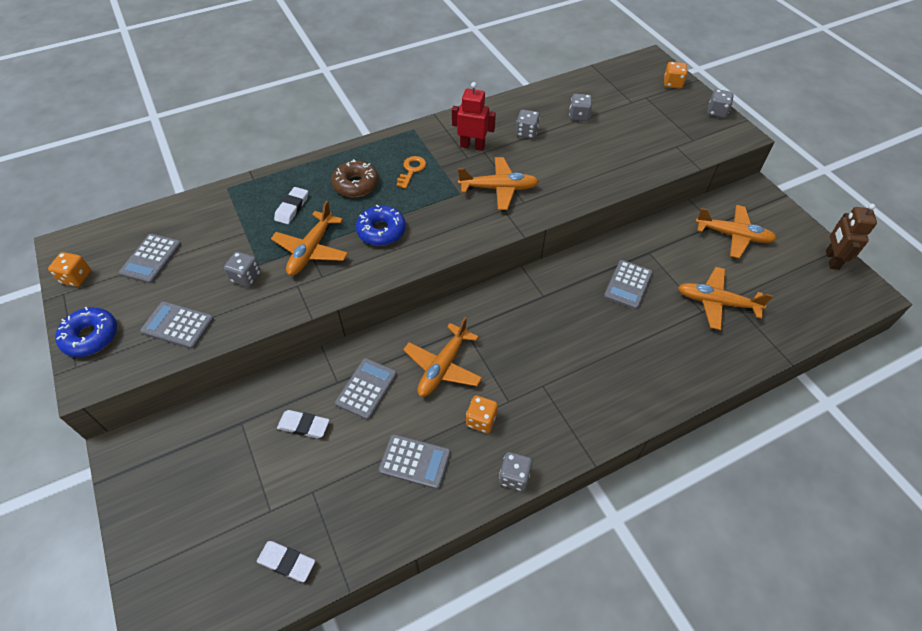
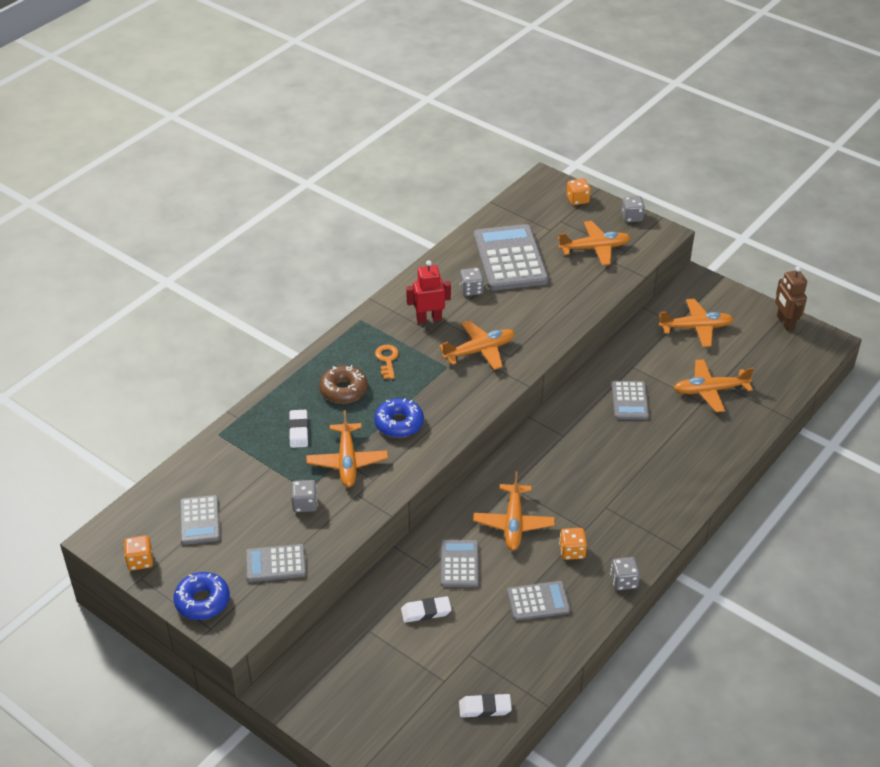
camera: 25 degrees left, 10 degrees down
(579, 116) = (510, 258): grey dice -> grey calculator
(665, 129) = (595, 248): none -> orange plane

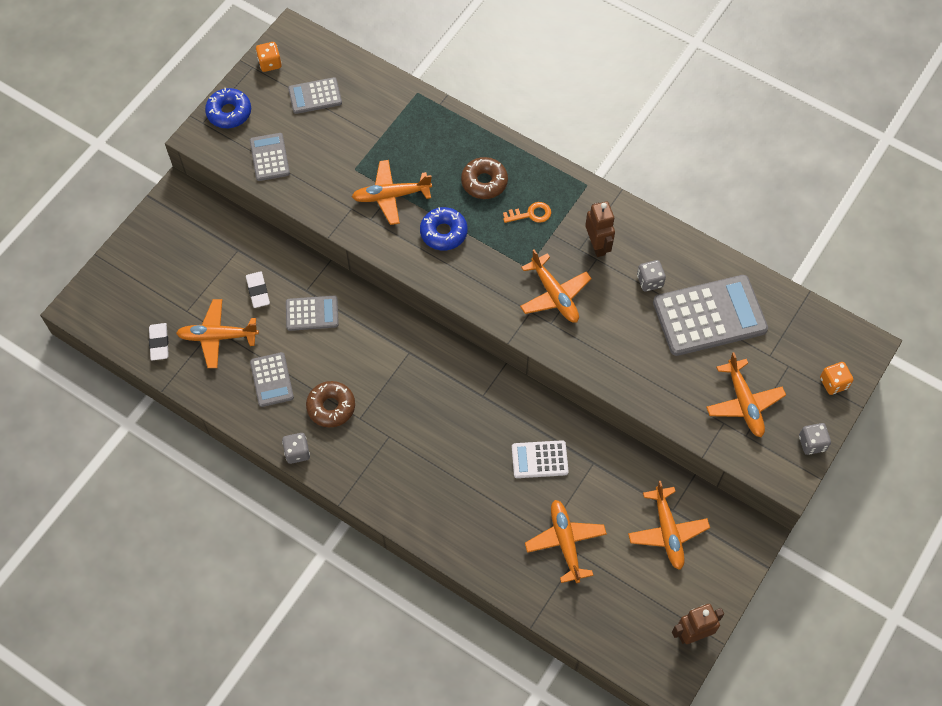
camera: 85 degrees right, 20 degrees up
(298, 431) = (426, 153): white eraser -> none
(305, 504) = (337, 169): grey dice -> none
(429, 319) = (597, 245): red robot -> brown robot
(513, 523) = (363, 355): orange plane -> orange plane (217, 336)
(572, 551) = (331, 407): orange dice -> brown donut
(630, 401) = (539, 459): grey calculator -> white calculator

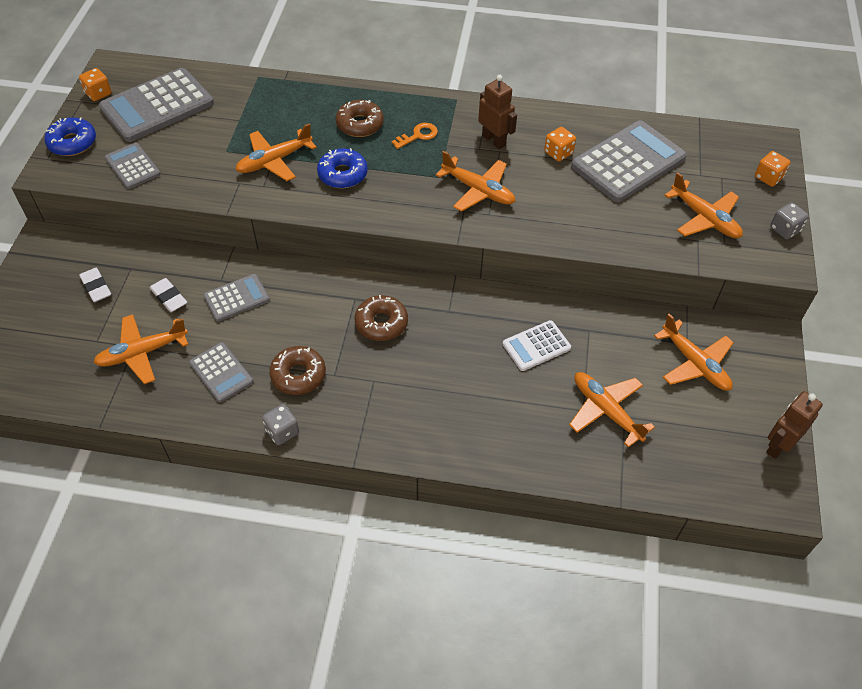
camera: 25 degrees left, 10 degrees down
(159, 343) = (77, 381): white eraser -> white eraser (96, 287)
(315, 96) = (157, 106): grey calculator -> grey calculator, size x1.88
(420, 385) = (381, 323): none -> brown donut
(649, 281) = (558, 153): grey dice -> orange dice

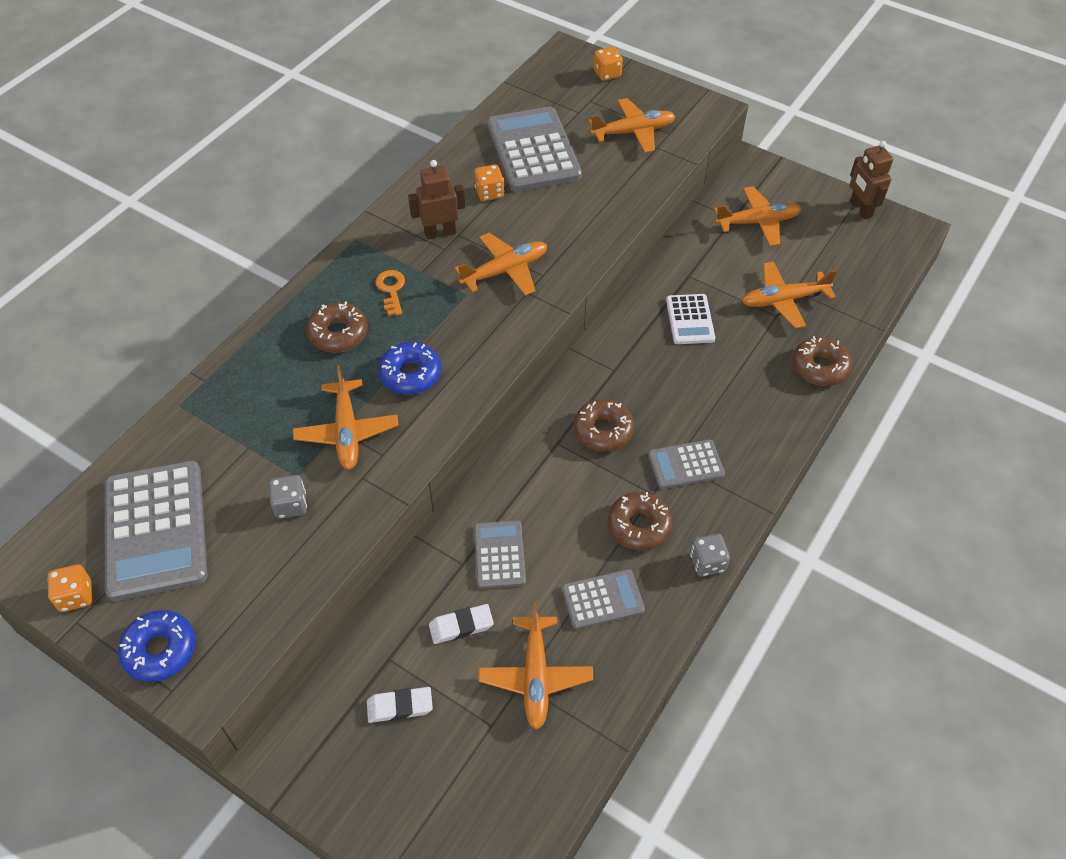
camera: 65 degrees left, 0 degrees up
(132, 166) = (258, 586): grey calculator -> grey calculator (686, 465)
(539, 461) = (820, 367): none -> brown donut
(785, 229) = (673, 91): grey dice -> grey dice (291, 505)

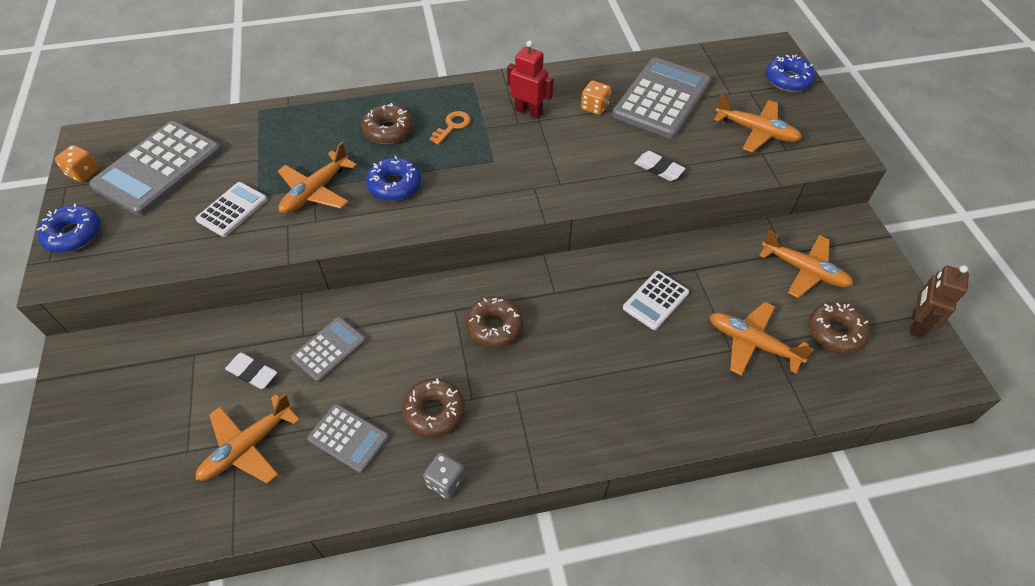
camera: 45 degrees right, 0 degrees up
(291, 505) = (232, 210): grey dice -> white calculator
(400, 706) = (161, 388): white eraser -> white eraser (659, 168)
(440, 233) = (528, 111): brown robot -> red robot
(505, 271) = (538, 163): orange plane -> none
(607, 74) = (788, 80): orange dice -> blue donut
(686, 465) = (520, 399): grey calculator -> none
(820, 367) = (718, 417): brown donut -> brown donut (835, 332)

